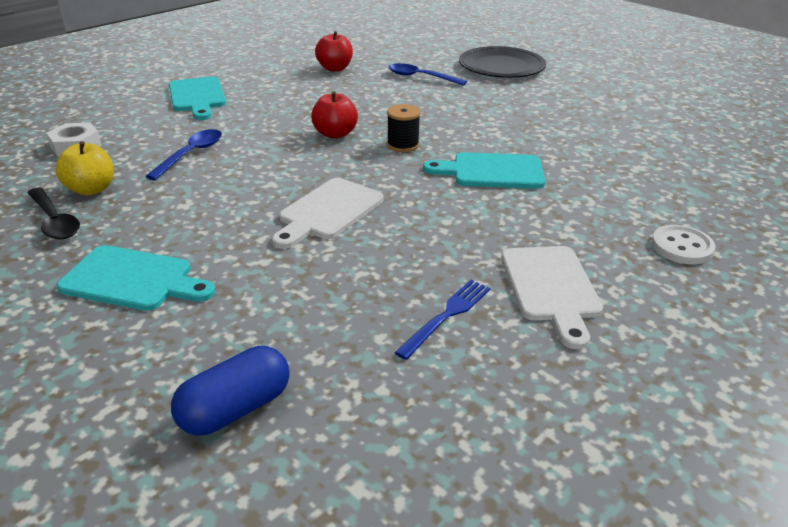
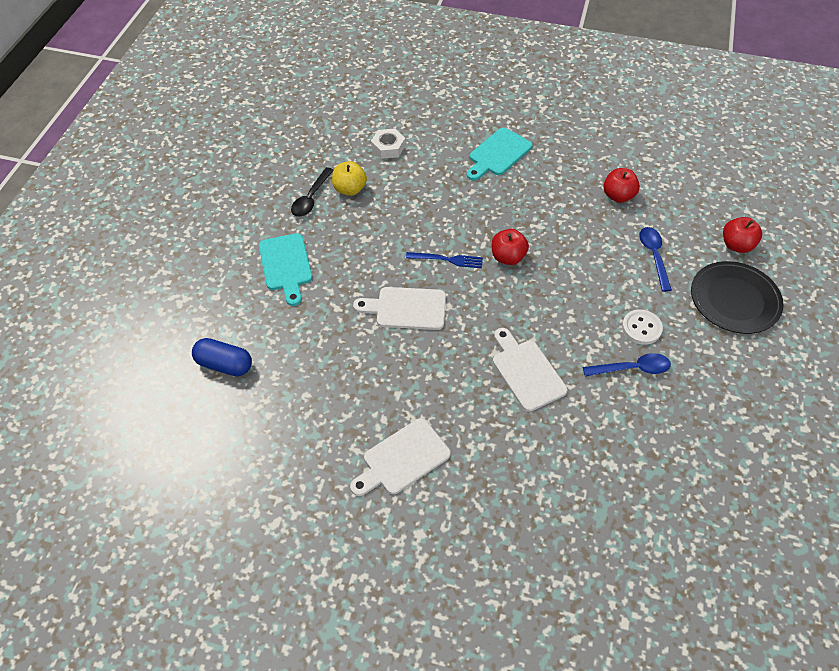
camera: 60 degrees right, 20 degrees up
(191, 154) = (420, 204): blue spoon -> blue spoon (632, 368)
(403, 145) = (524, 302): black spool -> none
(447, 315) = (343, 416): blue fork -> blue fork (448, 260)
(448, 49) = (736, 245): none -> red apple
(492, 171) = (526, 371): turquoise cutting board -> white cutting board
(682, 247) = (504, 522): white button -> white button (641, 328)

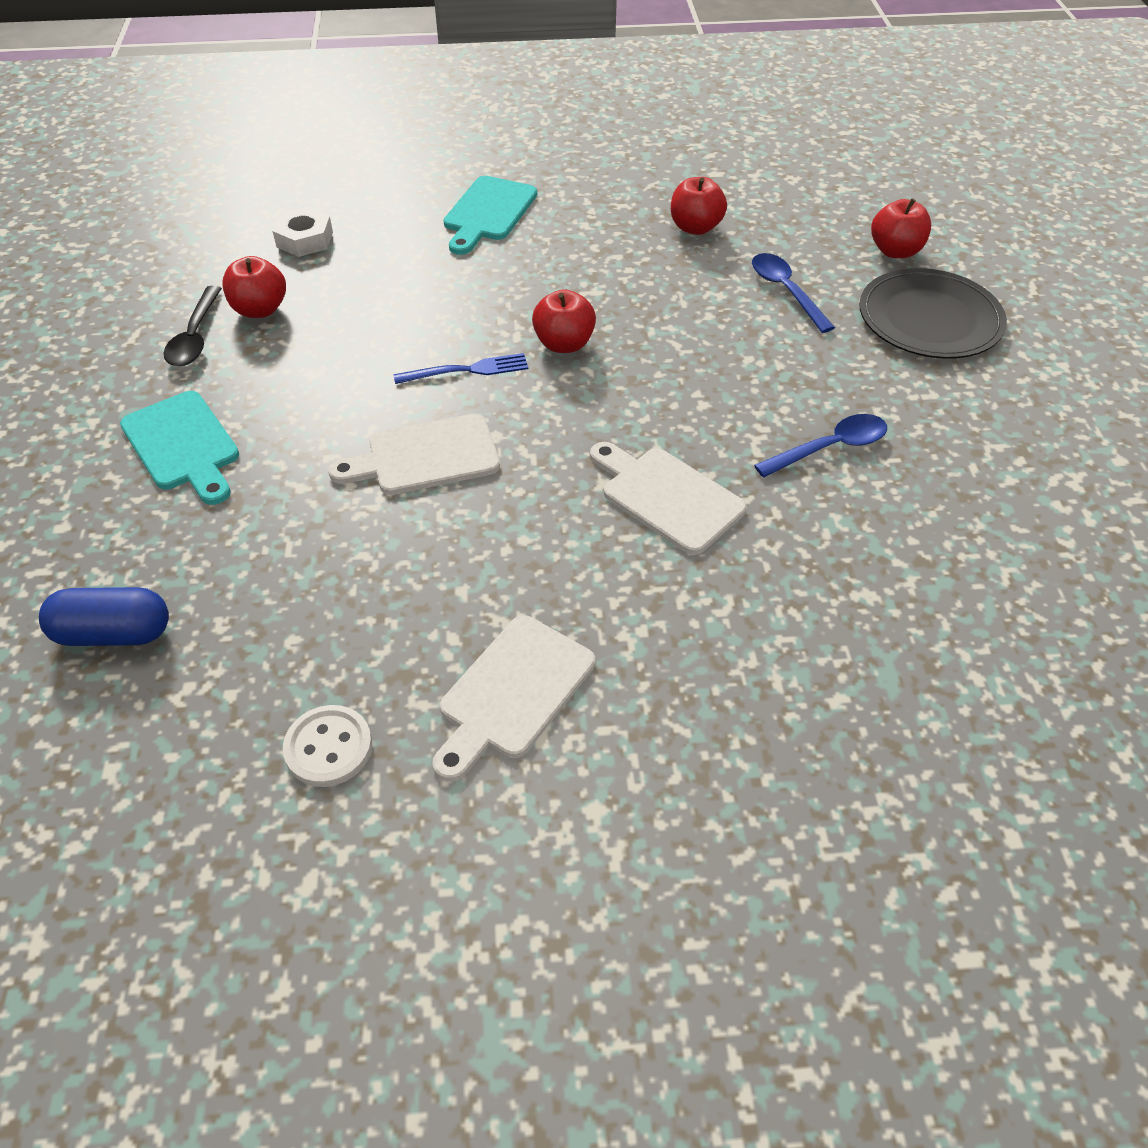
camera: 20 degrees left, 5 degrees down
(350, 189) = (260, 309): yellow apple -> red apple
(641, 328) = (815, 389): white button -> white button (328, 747)

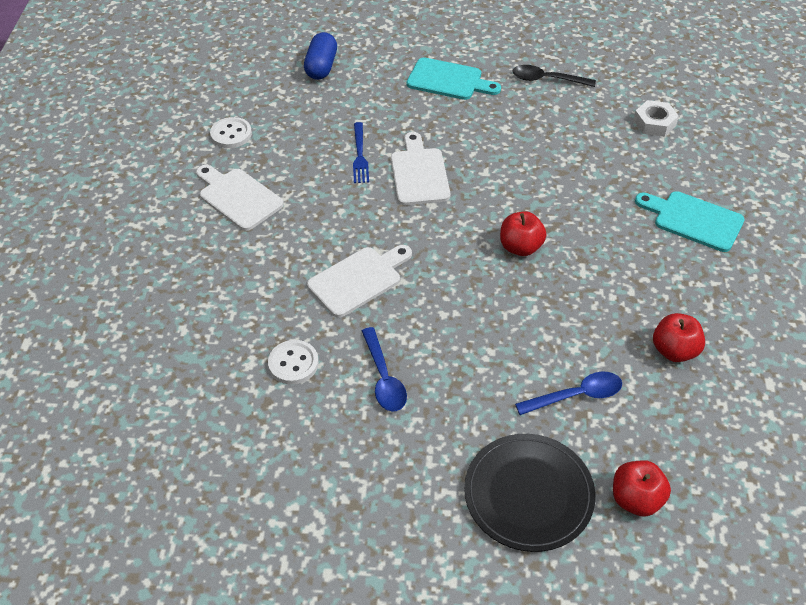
camera: 100 degrees right, 0 degrees up
(183, 445) = (448, 80): turquoise cutting board -> turquoise cutting board turned 135 degrees counterclockwise
(260, 309) = (573, 105): red apple -> none
(468, 370) = (498, 197): blue fork -> blue fork (360, 156)
(846, 544) = (293, 363): none -> white button

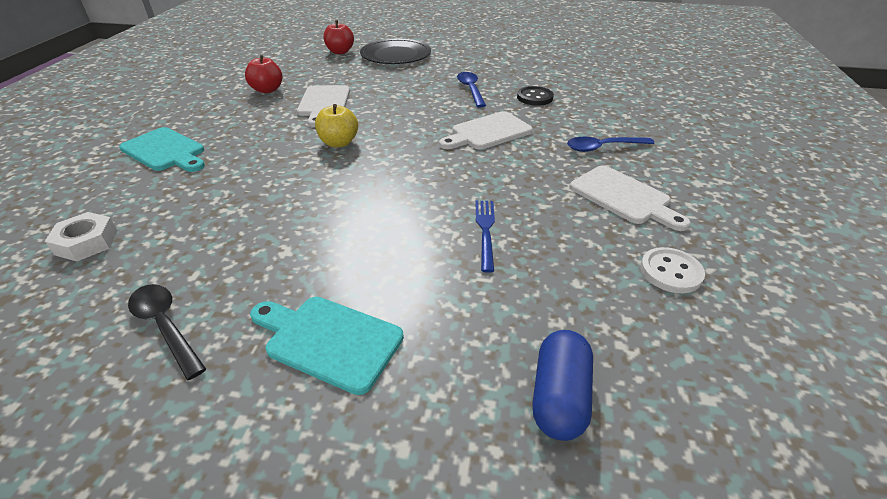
camera: 175 degrees left, 10 degrees down
(293, 363) = (534, 97): white button -> black button
(419, 173) = (416, 206): white cutting board -> white cutting board (324, 103)
(520, 247) = (339, 143): red apple -> yellow apple
(547, 79) = (165, 326): black spoon -> black spoon turned 150 degrees counterclockwise
(576, 395) = (347, 78): blue spoon -> blue spoon (603, 147)

